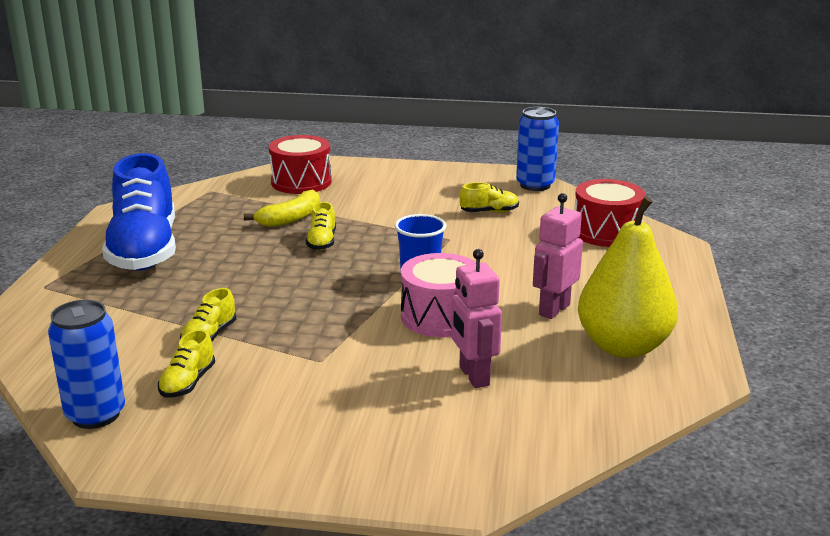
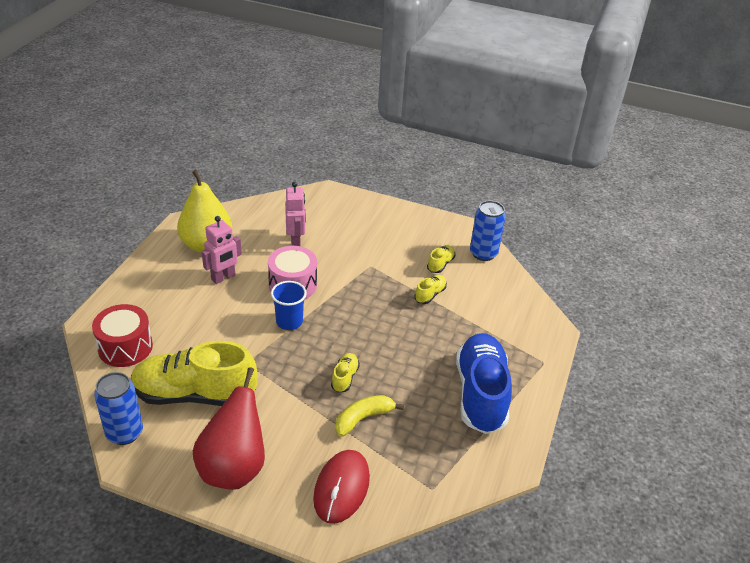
camera: 170 degrees left, 15 degrees up
(301, 182) = (341, 488): red drum -> red mouse
(411, 180) = (234, 468): none -> red pear
(489, 212) = (195, 394): yellow shoe -> yellow shoe, size x2.39

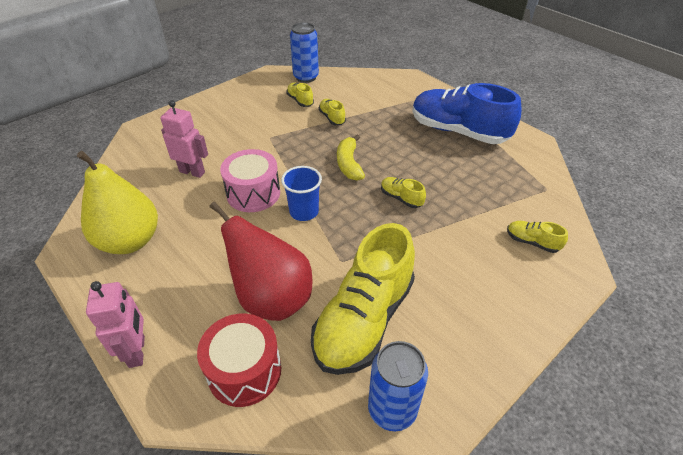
camera: 60 degrees left, 5 degrees up
(223, 278) = (197, 242): pink robot -> pink robot (137, 351)
(234, 468) = (483, 315): red pear -> red pear (272, 298)
(341, 488) = (532, 242): red mouse -> yellow shoe
(363, 418) = (456, 203): yellow banana -> yellow banana (349, 164)

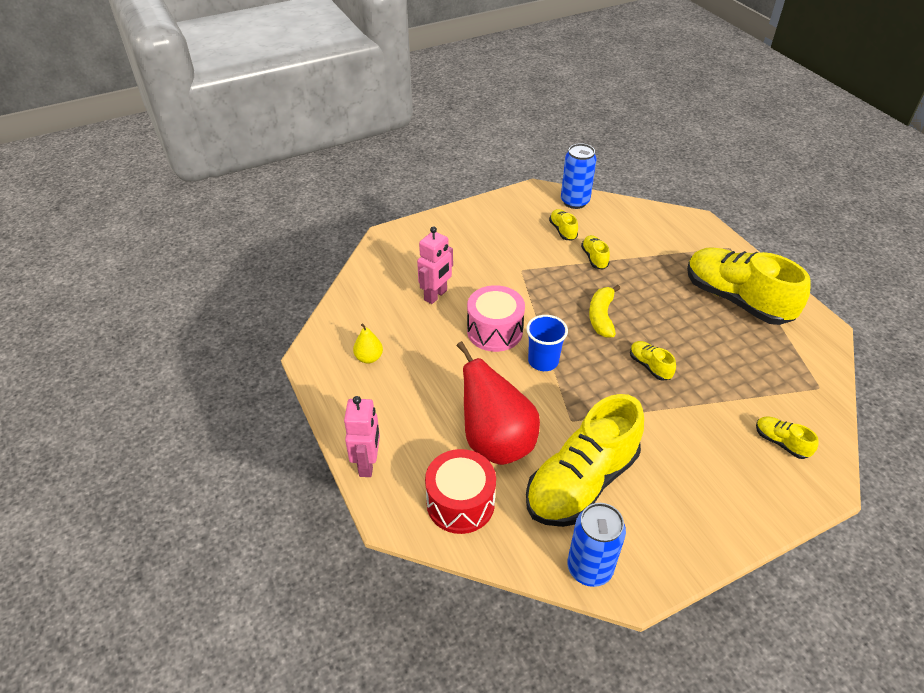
camera: 15 degrees right, 0 degrees up
(130, 241) = (369, 358): yellow pear -> yellow pear, size x0.44
(192, 172) = (436, 295): pink robot -> pink robot turned 90 degrees clockwise
(458, 131) = (736, 300): blue shoe -> yellow shoe

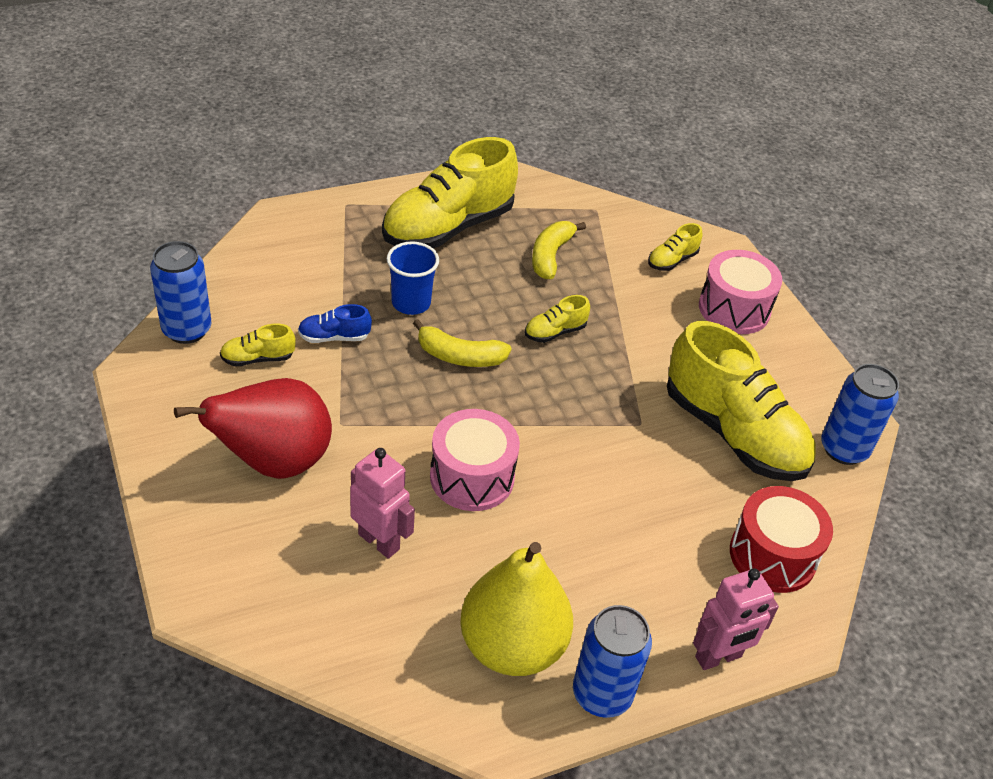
camera: 90 degrees left, 0 degrees up
(337, 401) = (602, 694): none -> blue can
(367, 464) = (718, 657): pink robot -> pink robot turned 150 degrees clockwise
(369, 358) = (512, 646): yellow pear -> yellow pear, size x2.29
(496, 442) = (677, 505): red pear -> red pear (274, 462)
(543, 361) = (537, 433): blue cup -> blue cup (411, 303)
(594, 258) = (334, 337): yellow shoe -> blue shoe
(738, 360) = (550, 256): none -> yellow banana
(739, 489) = (734, 309): none -> pink drum

